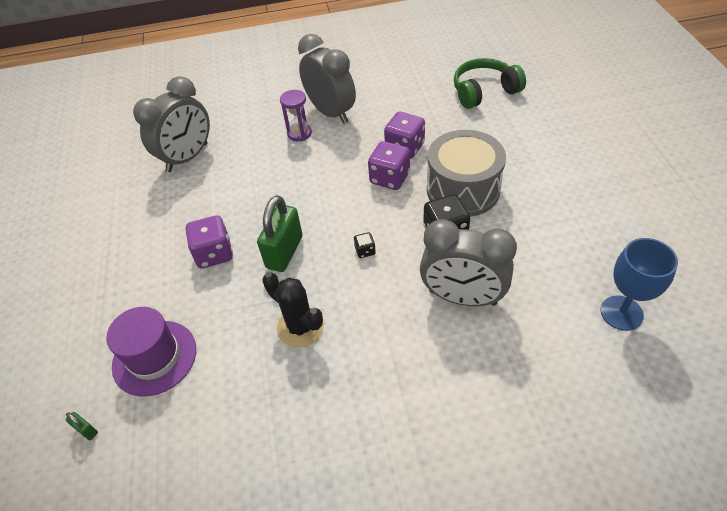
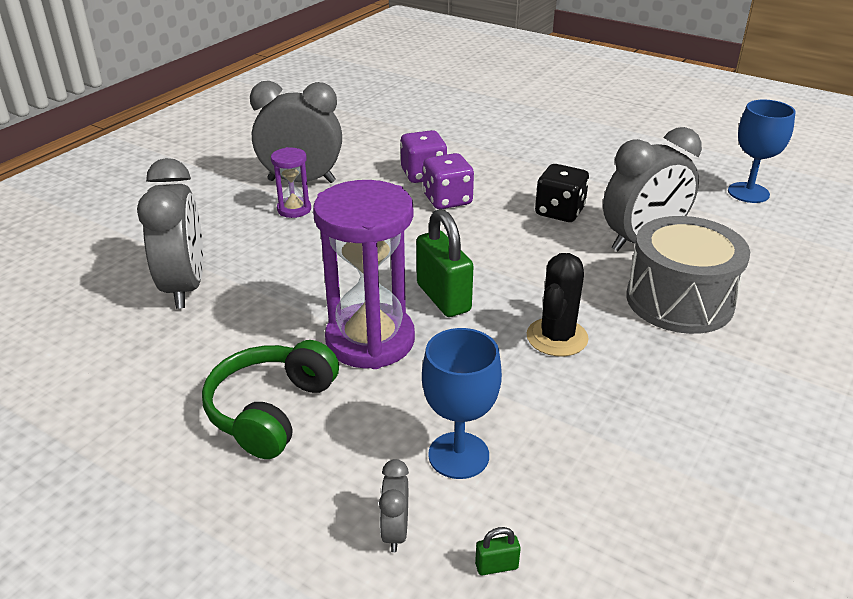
camera: 50 degrees left, 15 degrees down
(80, 373) = (395, 531): none -> grey clock
(154, 357) = (458, 455): purple hat -> blue goblet
(214, 254) = (370, 340): purple dice -> purple hourglass
(300, 327) = (557, 337): black cactus -> black cactus turned 60 degrees counterclockwise
(365, 251) = (516, 256): black dice -> none
(463, 190) = (523, 179): grey drum -> grey drum (679, 300)
(484, 91) = (427, 113): green headphones -> green headphones (271, 410)

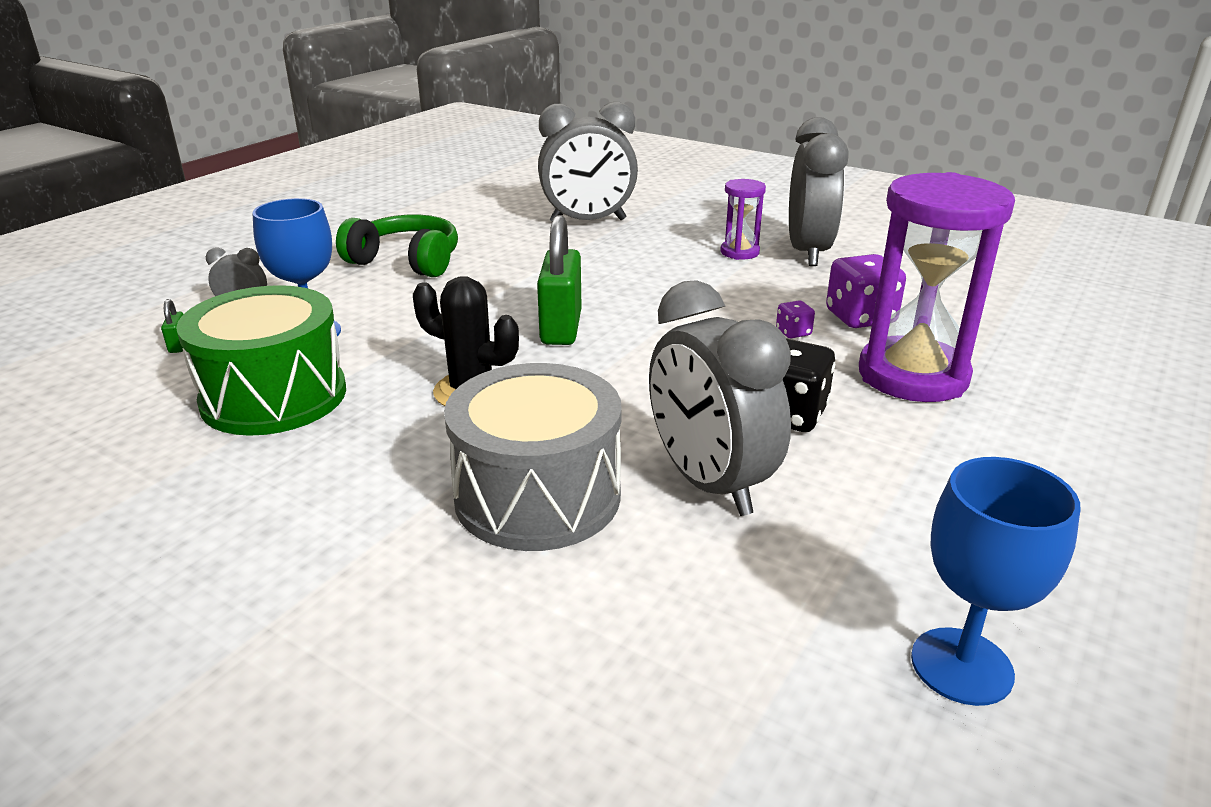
camera: 90 degrees right, 5 degrees down
(370, 340) = (491, 294): purple hourglass -> purple hourglass (912, 376)
(443, 298) = (561, 328): green padlock -> green padlock turned 60 degrees counterclockwise
(447, 200) = (793, 332): purple dice -> purple dice, size x0.49
(590, 453) = (274, 396): none -> green drum

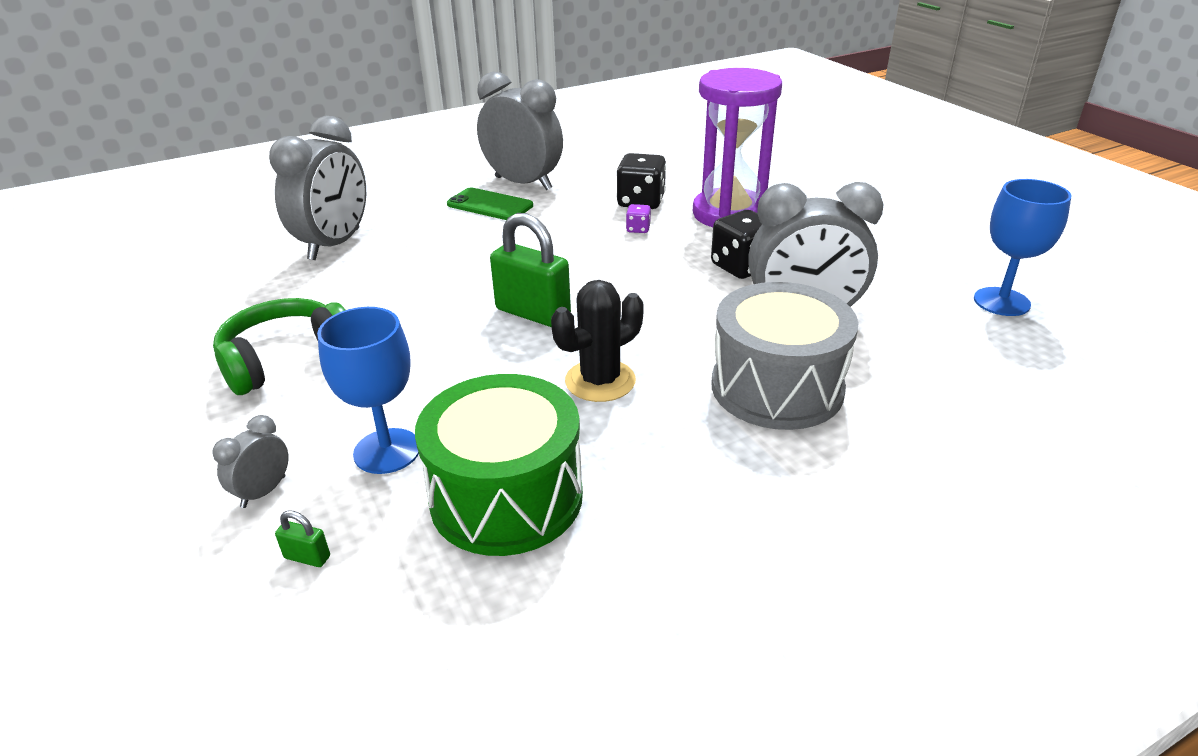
camera: 60 degrees left, 5 degrees up
(739, 252) = (490, 205): purple hourglass -> green phone
(860, 317) = (641, 202): purple dice -> black dice

